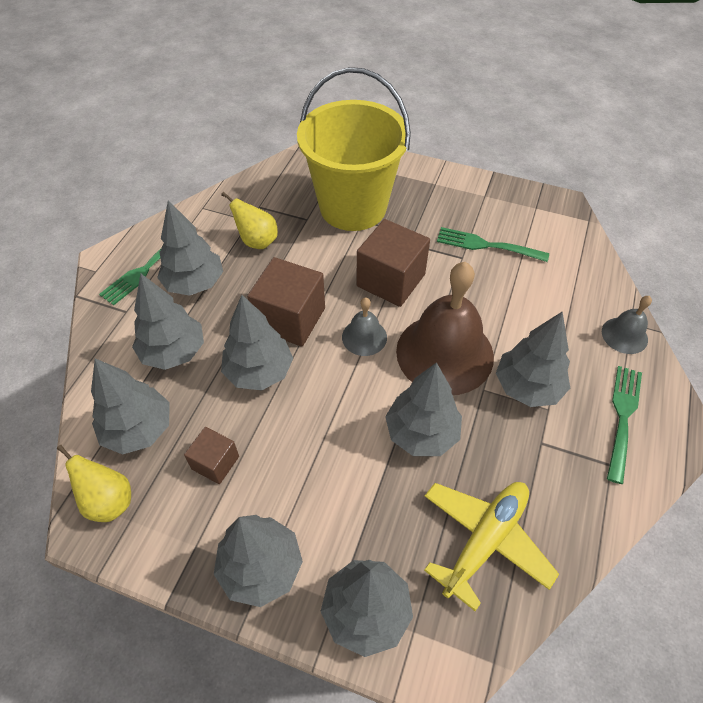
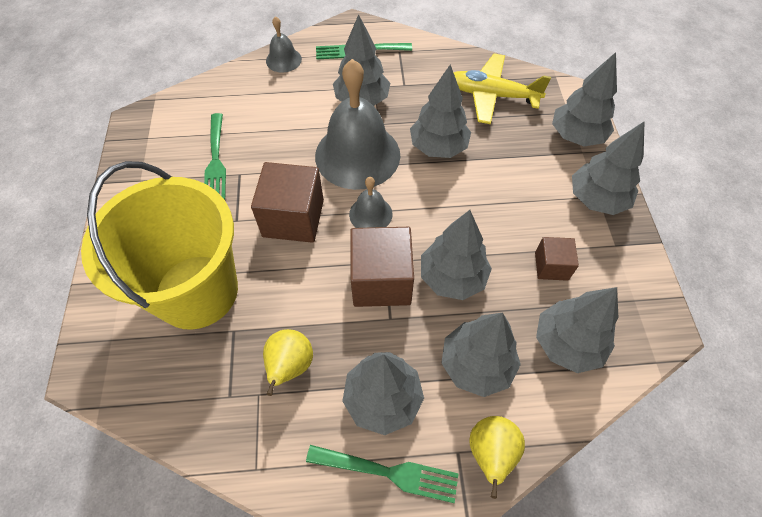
camera: 115 degrees left, 5 degrees up
(108, 501) = (635, 326): yellow pear -> yellow pear (490, 453)
(444, 353) = (357, 155): brown bell -> grey bell

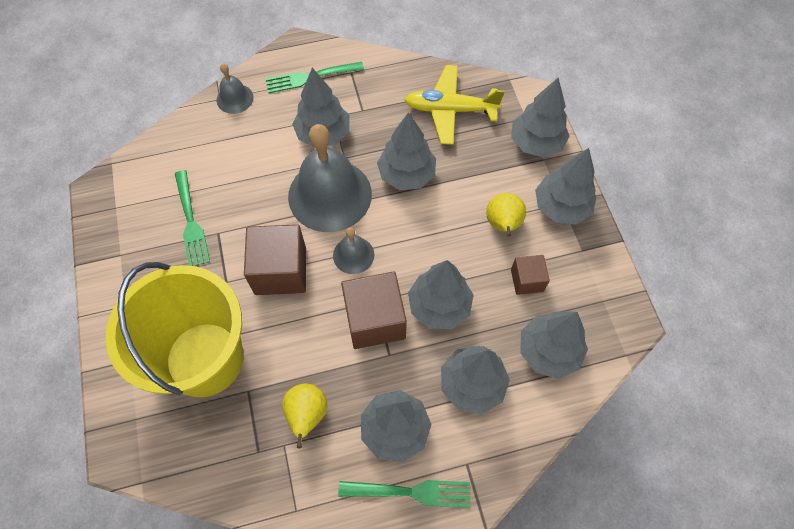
camera: 10 degrees left, 5 degrees up
(490, 453) = (494, 460): yellow pear -> yellow pear (503, 225)

